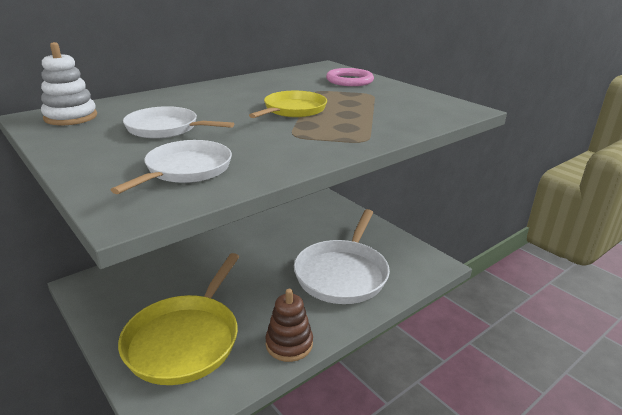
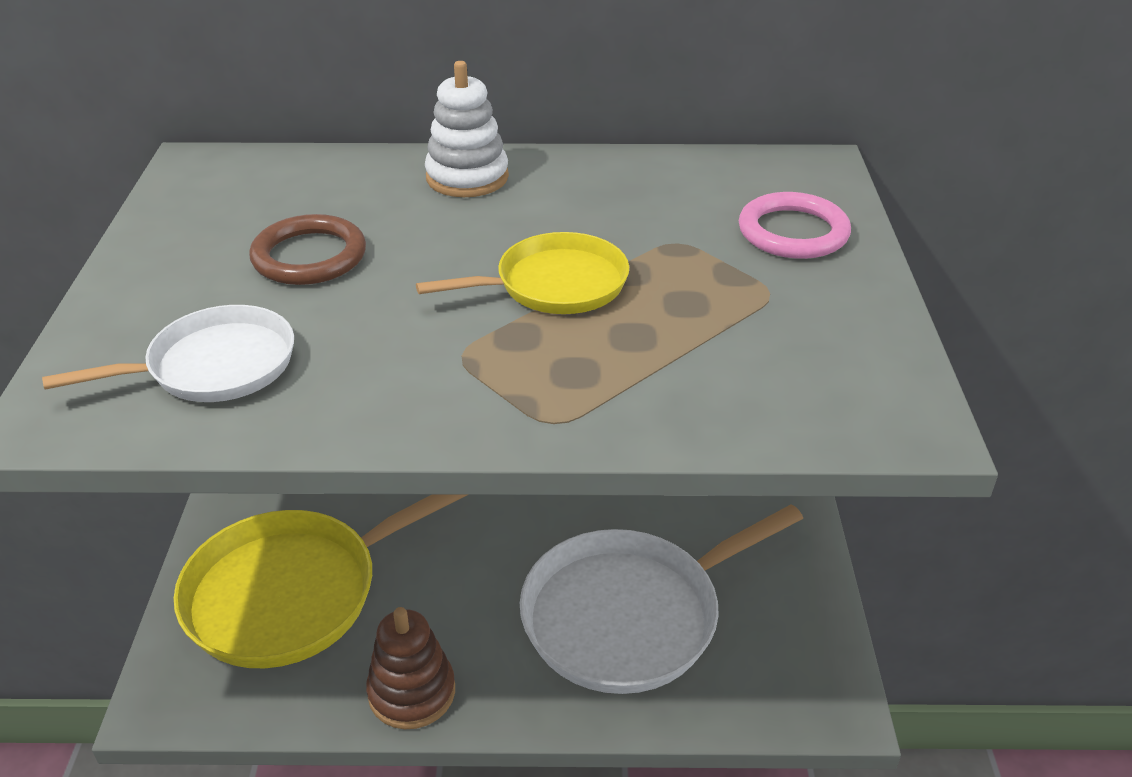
camera: 40 degrees right, 10 degrees up
(70, 117) = (232, 179): white stacking toy -> white stacking toy (467, 177)
(165, 128) = (309, 256): white pan -> brown ring

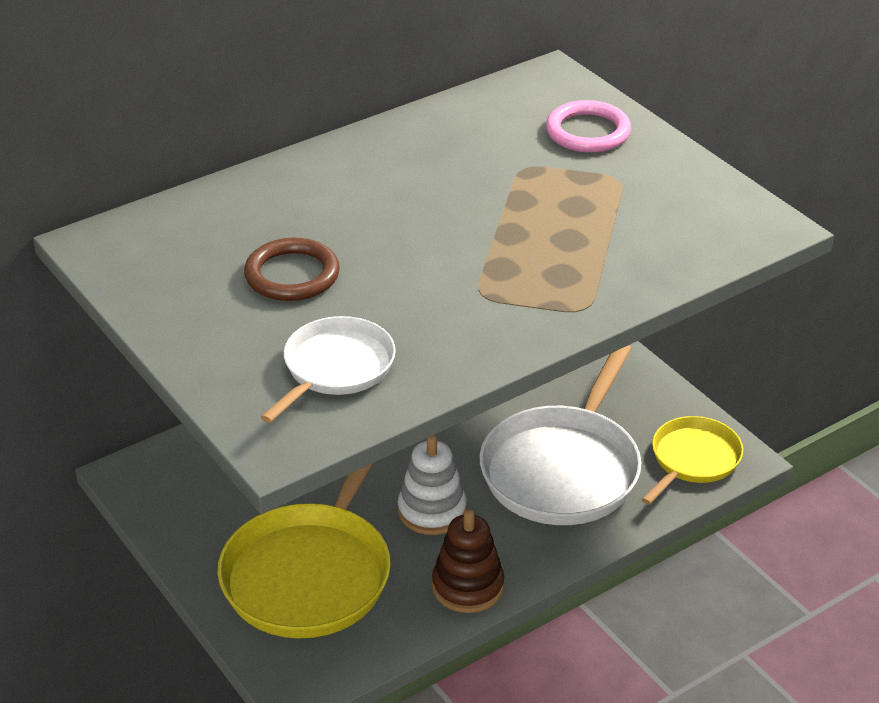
camera: 35 degrees left, 0 degrees up
(467, 177) = (324, 174): white stacking toy -> white stacking toy (432, 511)
(555, 284) = (482, 227): yellow pan -> yellow pan (693, 459)

